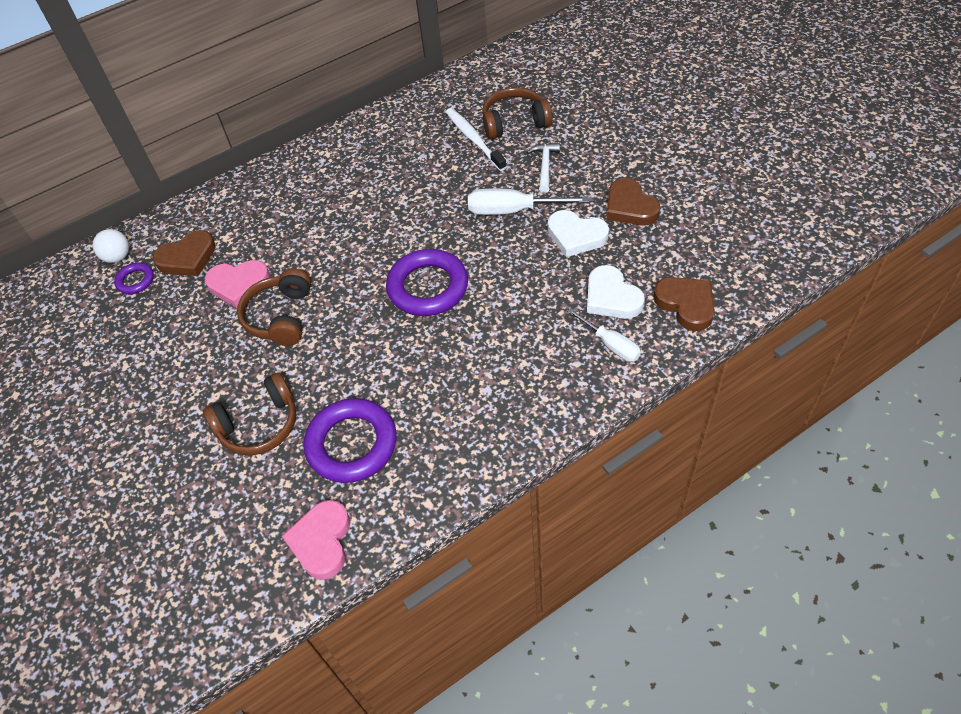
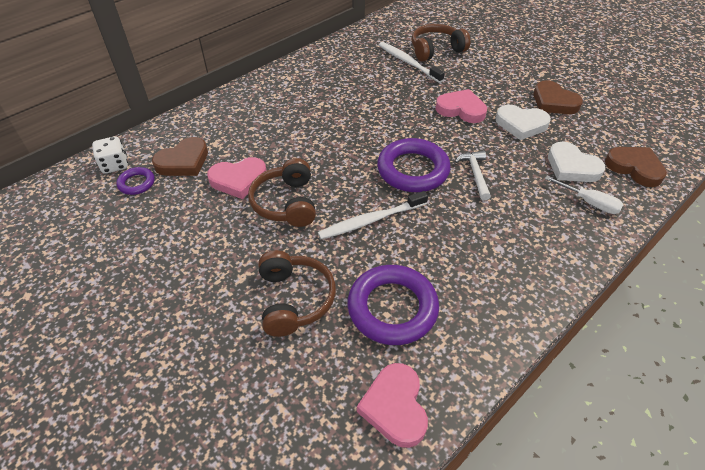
camera: 15 degrees left, 5 degrees down
(118, 257) = (115, 165): white ball -> white dice
(259, 425) = (294, 299): brown headphones -> brown headphones turned 60 degrees counterclockwise
(361, 345) = (370, 220): none -> white toothbrush
(512, 210) = (461, 109): white screwdriver -> pink heart
(545, 166) = (473, 78): white hammer -> white hammer (475, 174)

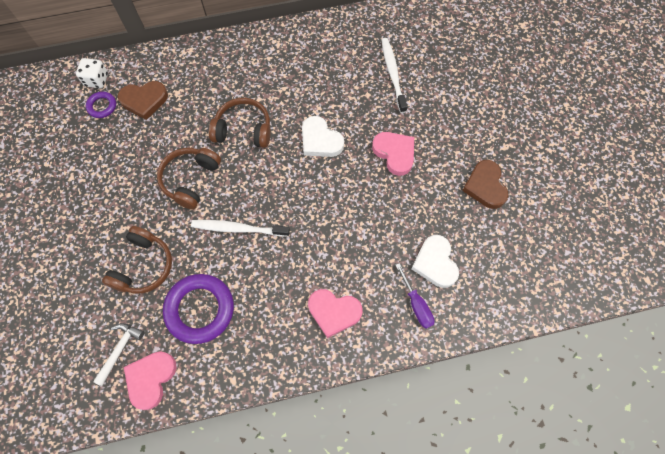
camera: 30 degrees right, 20 degrees up
(238, 180) = (171, 139): pink heart -> pink heart (334, 312)
(413, 170) = (304, 197): purple ring -> none
(436, 50) = (431, 70): brown headphones -> brown headphones (243, 130)
(475, 174) = (349, 228): white hammer -> white hammer (120, 350)
(521, 124) = (432, 196): white heart -> white heart (320, 140)
(589, 203) = (416, 304): white screwdriver -> purple screwdriver
(634, 168) = (488, 293): brown heart -> none

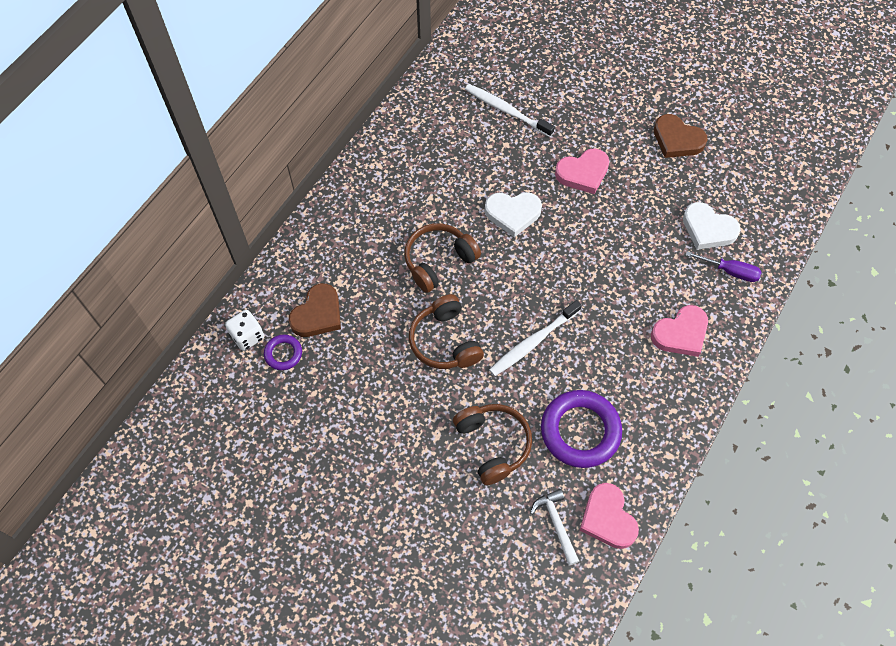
camera: 45 degrees left, 5 degrees down
(394, 153) = (583, 173): pink heart -> pink heart turned 150 degrees clockwise

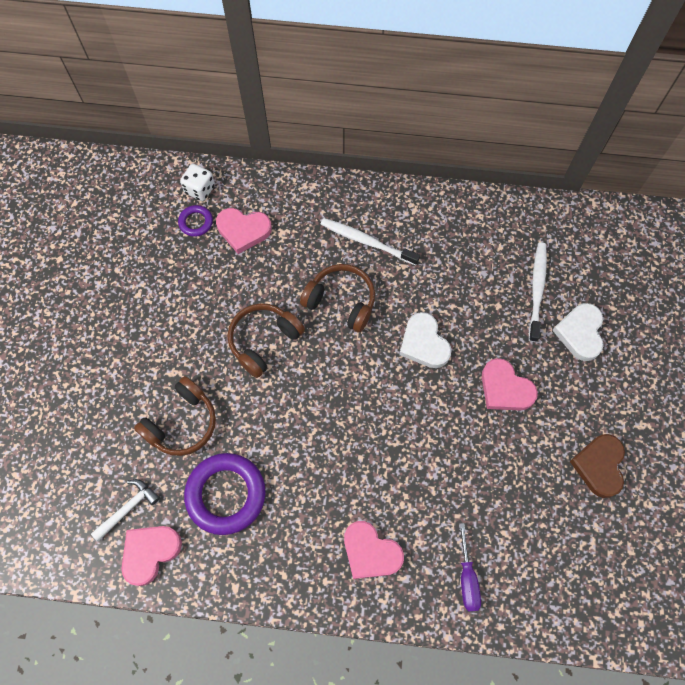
camera: 65 degrees right, 5 degrees up
(318, 314) = (243, 230): brown heart -> pink heart
(532, 342) = (297, 416): white toothbrush -> white toothbrush (366, 241)
(708, 229) = (506, 537): white heart -> white heart (580, 333)

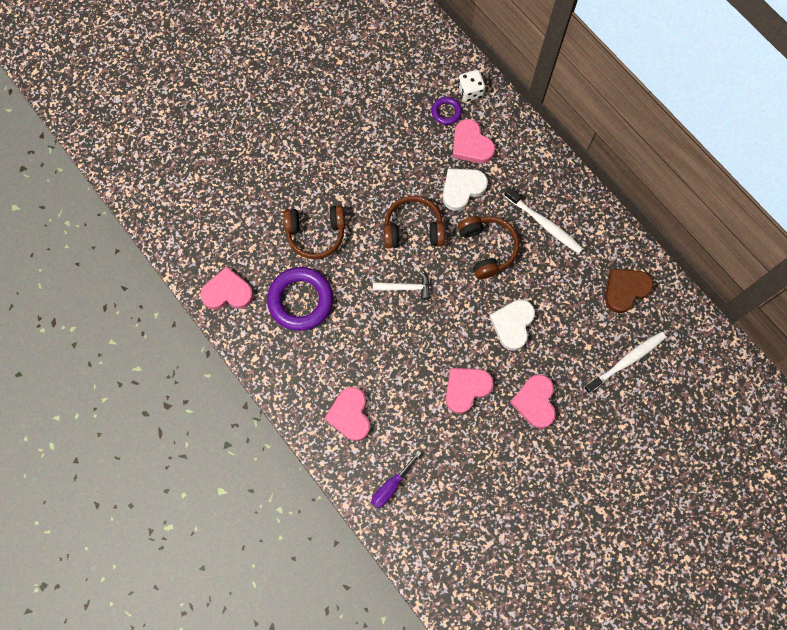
camera: 45 degrees right, 5 degrees up
(128, 508) = (239, 255): white hammer -> white hammer (405, 287)
(366, 241) = (544, 224): white toothbrush -> white toothbrush turned 150 degrees clockwise
(442, 431) = (466, 389): none -> pink heart
(580, 333) = (624, 415): white heart -> white heart (462, 189)
(599, 466) = (544, 506): brown heart -> brown heart (625, 290)

